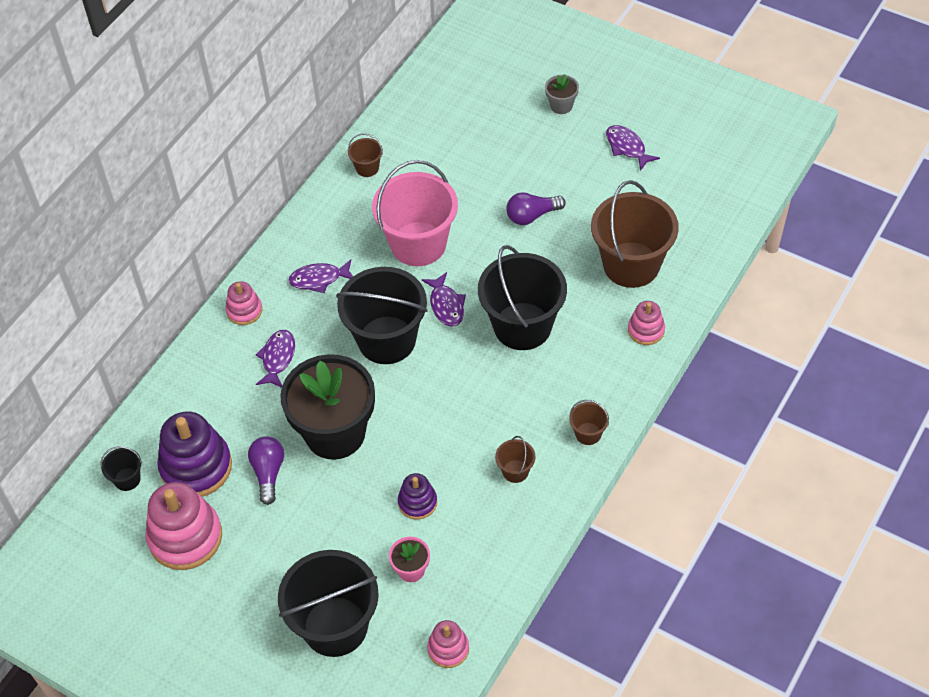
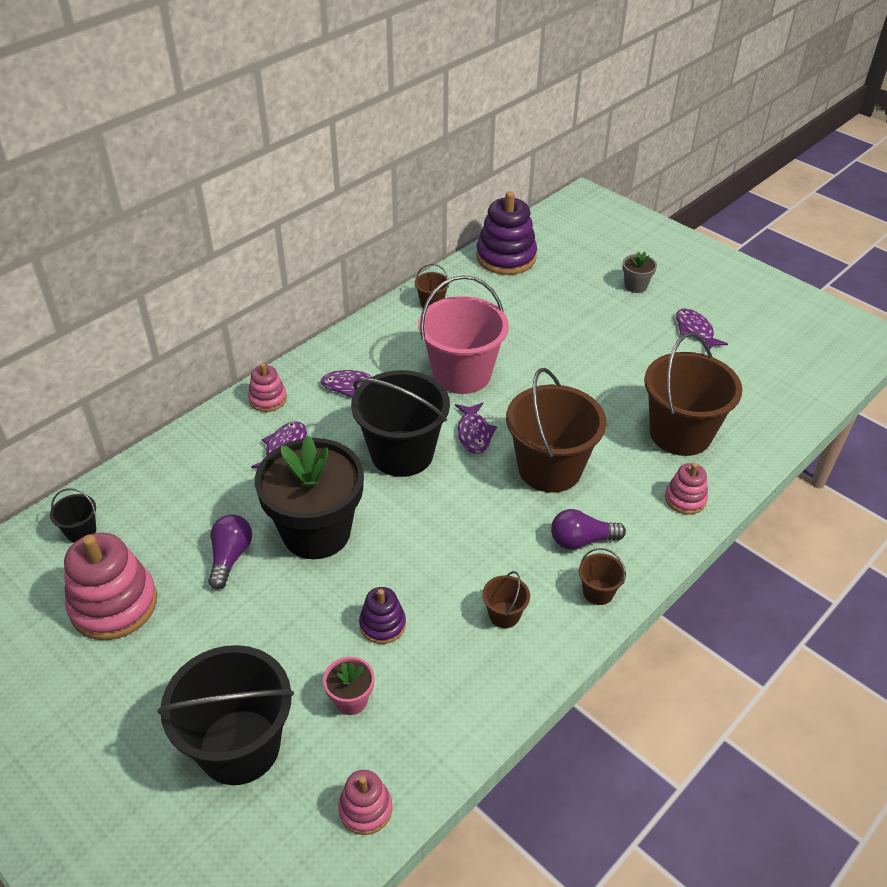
camera: 10 degrees right, 10 degrees down
(196, 467) = (157, 535): purple stacking toy -> purple stacking toy (506, 257)
(522, 326) = (549, 468): black bucket -> brown bucket
(532, 216) = (584, 371): purple light bulb -> purple light bulb (581, 540)

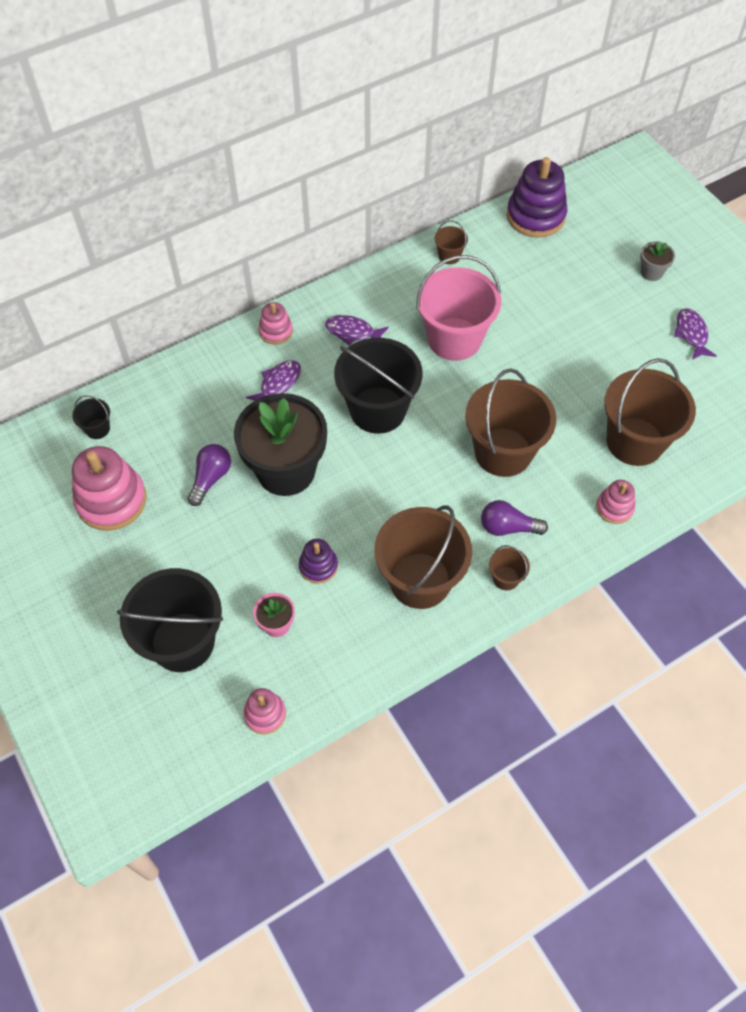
camera: 15 degrees right, 15 degrees up
(474, 433) = (447, 403): purple fish -> none
(504, 615) = (420, 580): brown bucket -> brown bucket, size x2.32

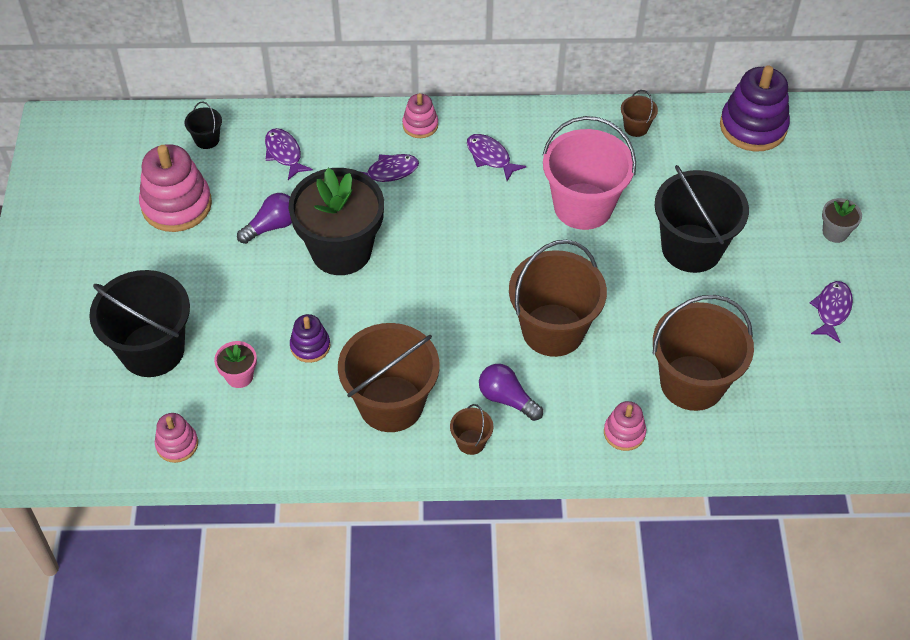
camera: 30 degrees right, 5 degrees down
(176, 409) = (284, 153): none -> purple fish
(378, 410) = (462, 237): black bucket -> black bucket (691, 248)

